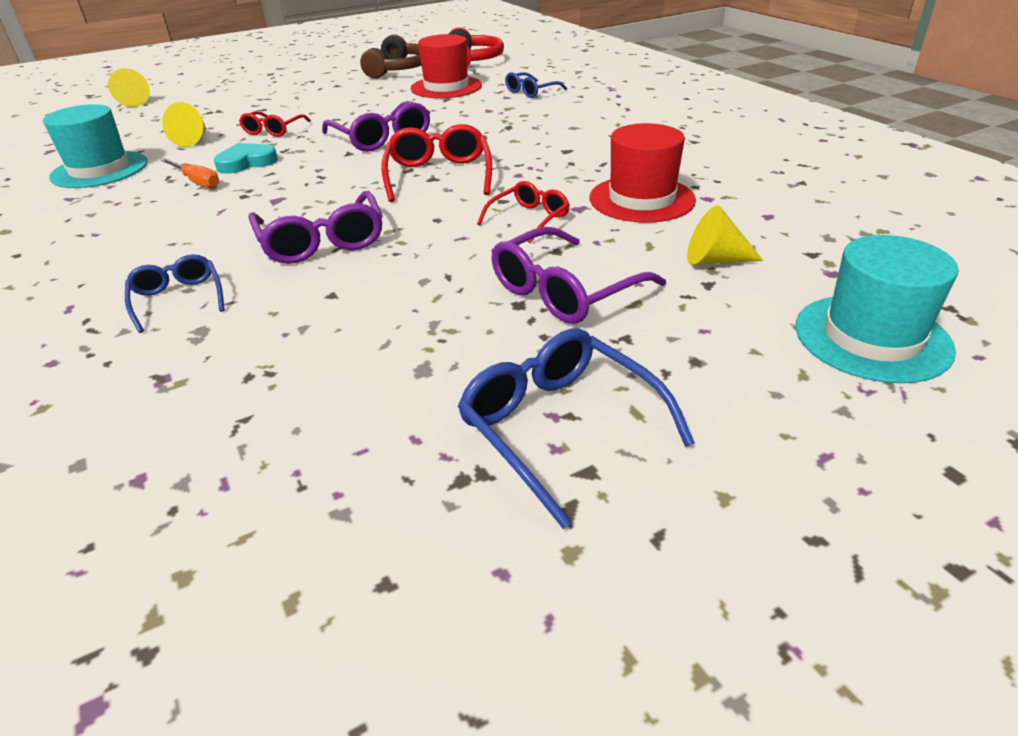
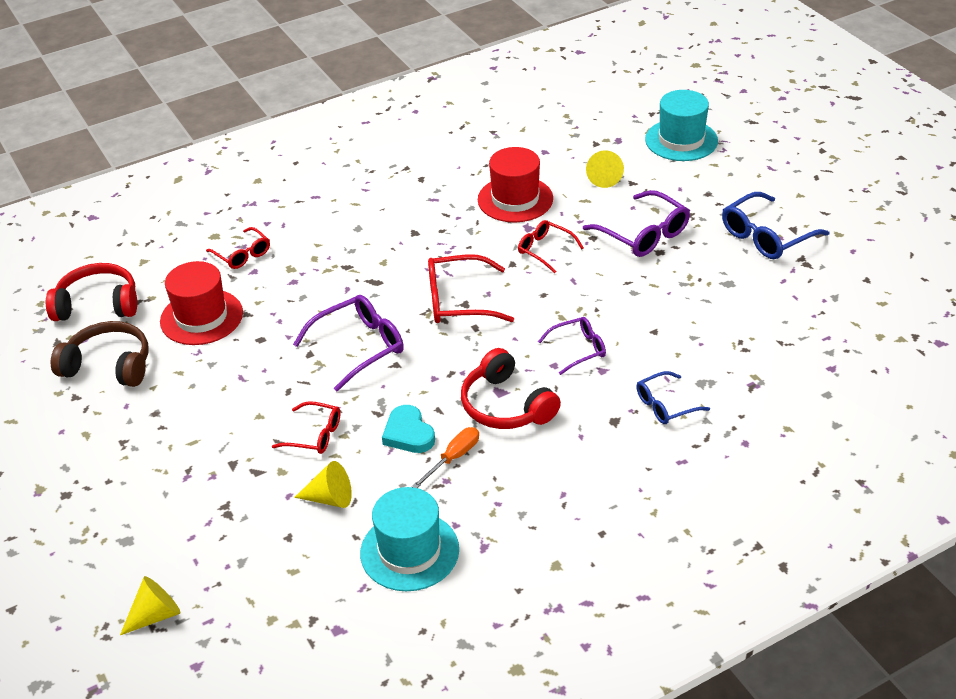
camera: 90 degrees left, 5 degrees up
(252, 203) = (506, 405): none -> red headphones
(322, 241) = (578, 349): purple glasses -> purple glasses, size x0.62
(531, 92) = (242, 254): blue glasses -> red glasses

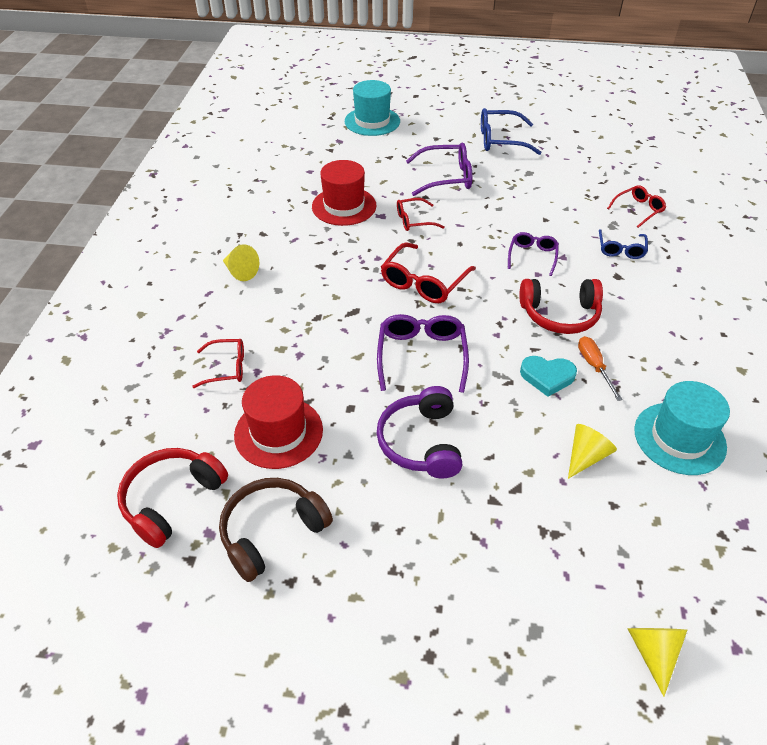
camera: 55 degrees left, 5 degrees up
(259, 395) = (421, 442): none -> purple headphones
(314, 435) = (502, 430): red glasses -> red glasses (638, 210)
(604, 177) = (370, 163): yellow cone -> yellow cone (240, 272)
(766, 236) = (501, 140): blue glasses -> blue glasses turned 90 degrees clockwise

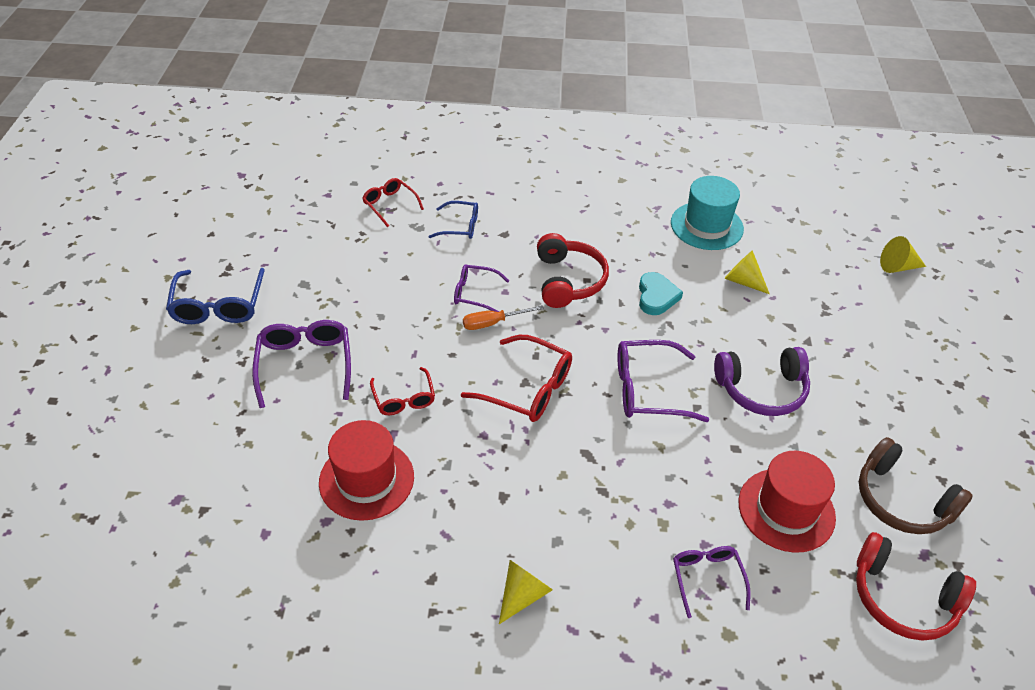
camera: 95 degrees left, 0 degrees up
(226, 368) = (707, 578): red glasses -> purple glasses
(372, 121) = (124, 456): turquoise hat -> none
(594, 366) = (636, 264): orange screwdriver -> orange screwdriver (493, 323)

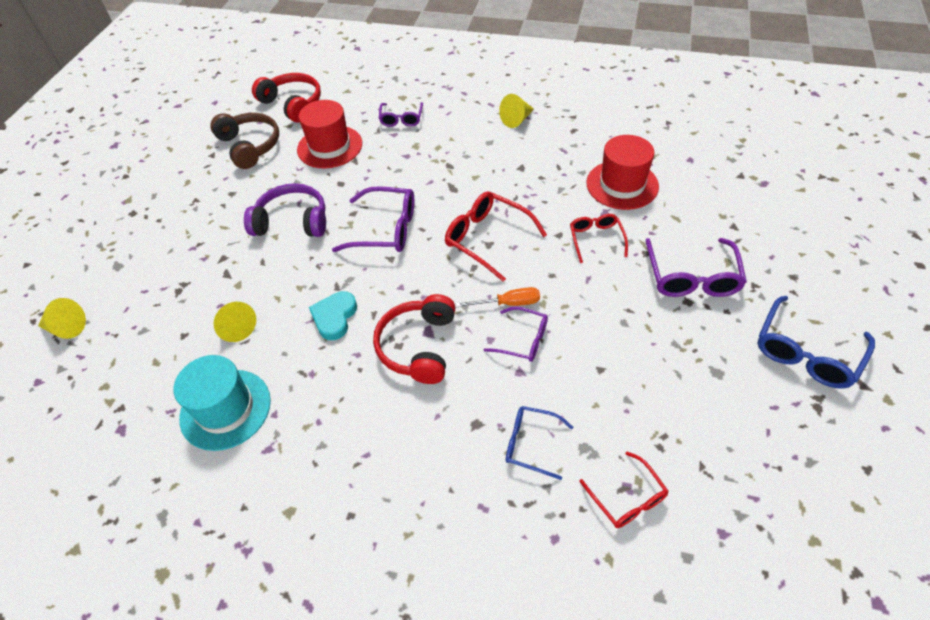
camera: 165 degrees left, 5 degrees up
(218, 305) = (806, 352): blue glasses -> blue glasses turned 150 degrees counterclockwise

